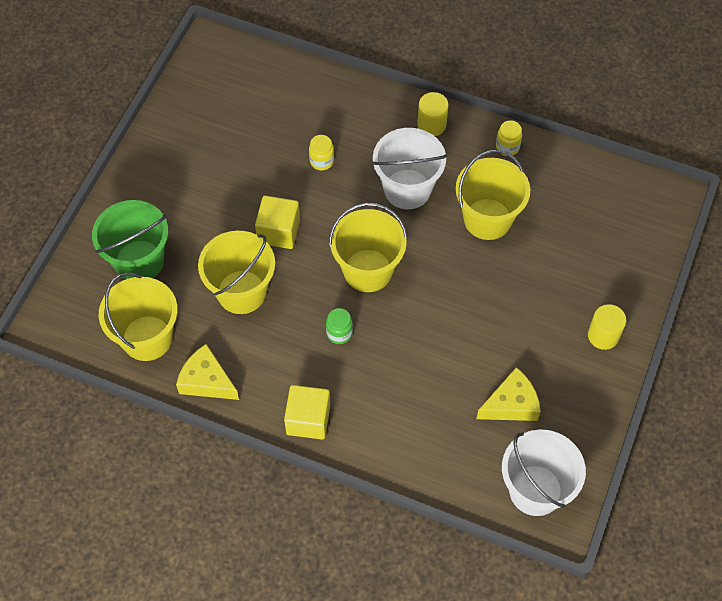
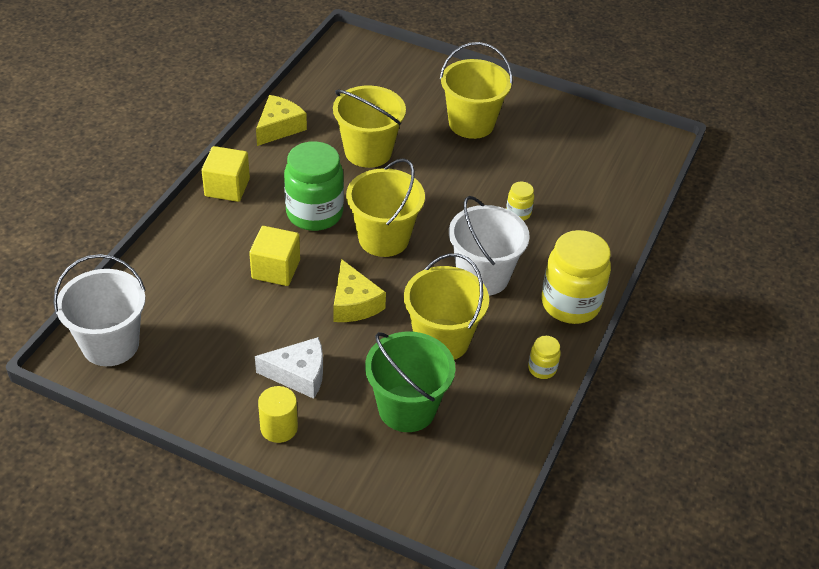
camera: 90 degrees right, 15 degrees down
(139, 261) = (406, 92): green bucket -> green bucket (407, 408)
(147, 338) = (328, 95): yellow bucket -> yellow bucket (471, 123)
(278, 231) = (433, 178): yellow cube -> yellow cube (276, 269)
(339, 333) = (314, 213): green jar -> green jar, size x2.20
(431, 124) = (570, 304): yellow cylinder -> yellow jar
(511, 404) = (210, 335): yellow cheese -> yellow cheese (354, 303)
(544, 326) = (299, 374): none -> white cheese

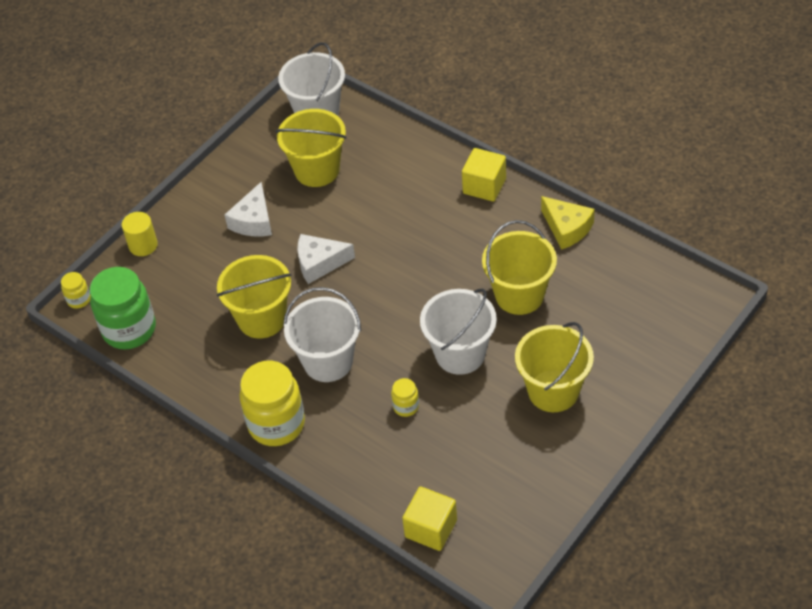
camera: 110 degrees right, 5 degrees up
(276, 269) = (372, 214): yellow cube -> yellow cube (431, 528)
(279, 427) = (207, 206): yellow cylinder -> yellow cylinder (143, 245)
(314, 213) = (437, 245): green jar -> green jar (129, 329)
(354, 303) = (319, 263): yellow cheese -> white cheese
(383, 238) = (394, 293): yellow bucket -> yellow bucket (317, 170)
(407, 408) = (199, 285): green bucket -> none
(447, 184) = (460, 354): none -> white bucket
(542, 369) = (209, 385): yellow jar -> yellow jar (79, 300)

